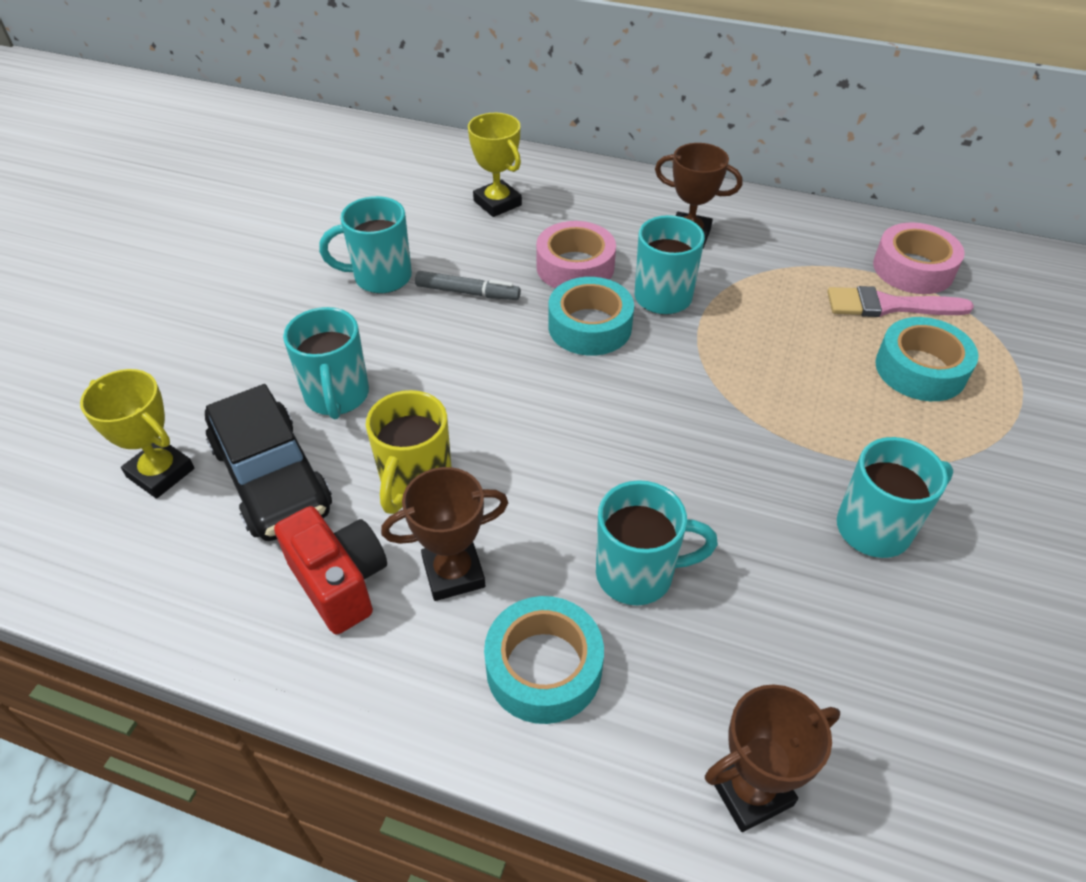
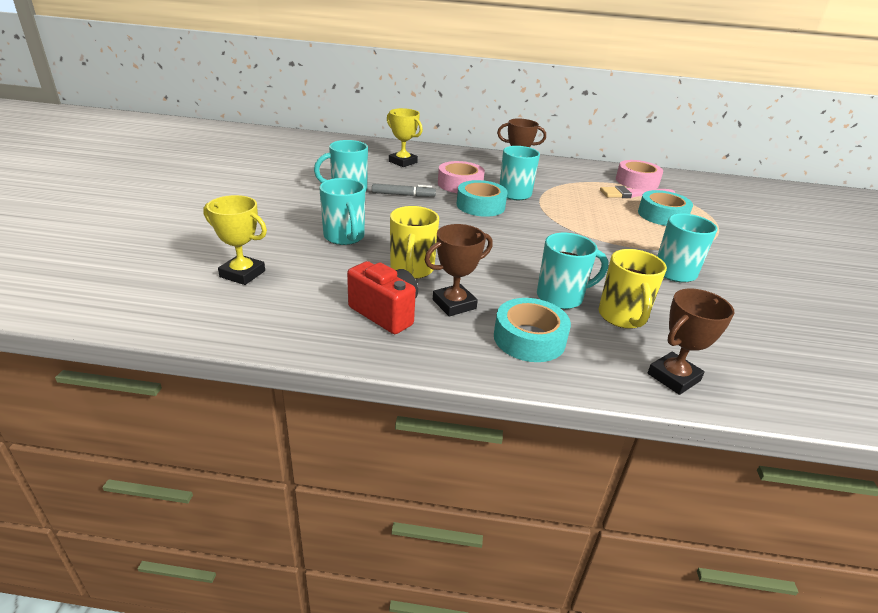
camera: 15 degrees left, 15 degrees down
(272, 478) = (319, 272): black car -> none
(724, 635) = (622, 317): none -> yellow mug

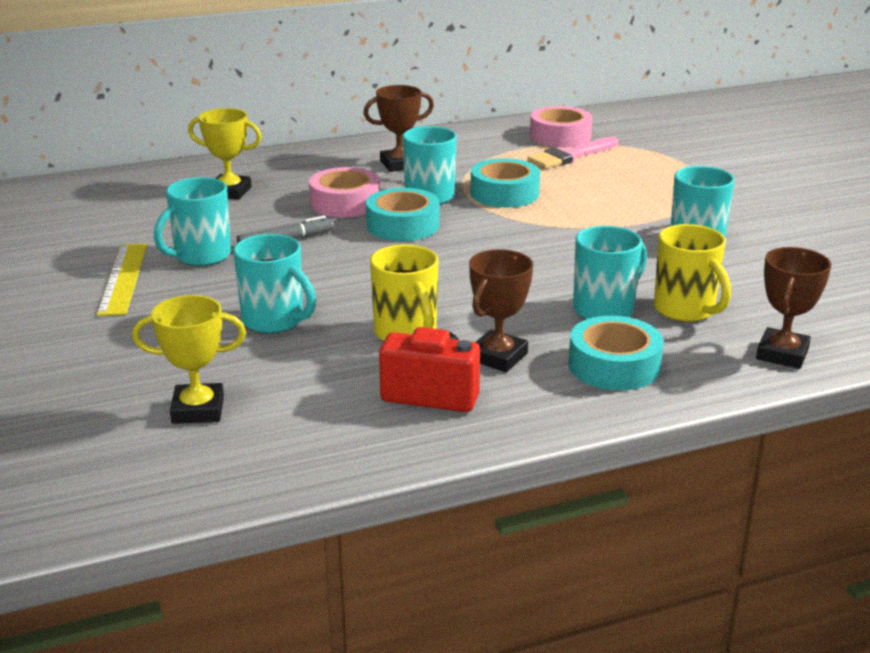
camera: 25 degrees left, 5 degrees down
(295, 190) = (123, 278): none -> yellow ruler
(662, 215) = (626, 175): turquoise tape -> turquoise tape (504, 193)

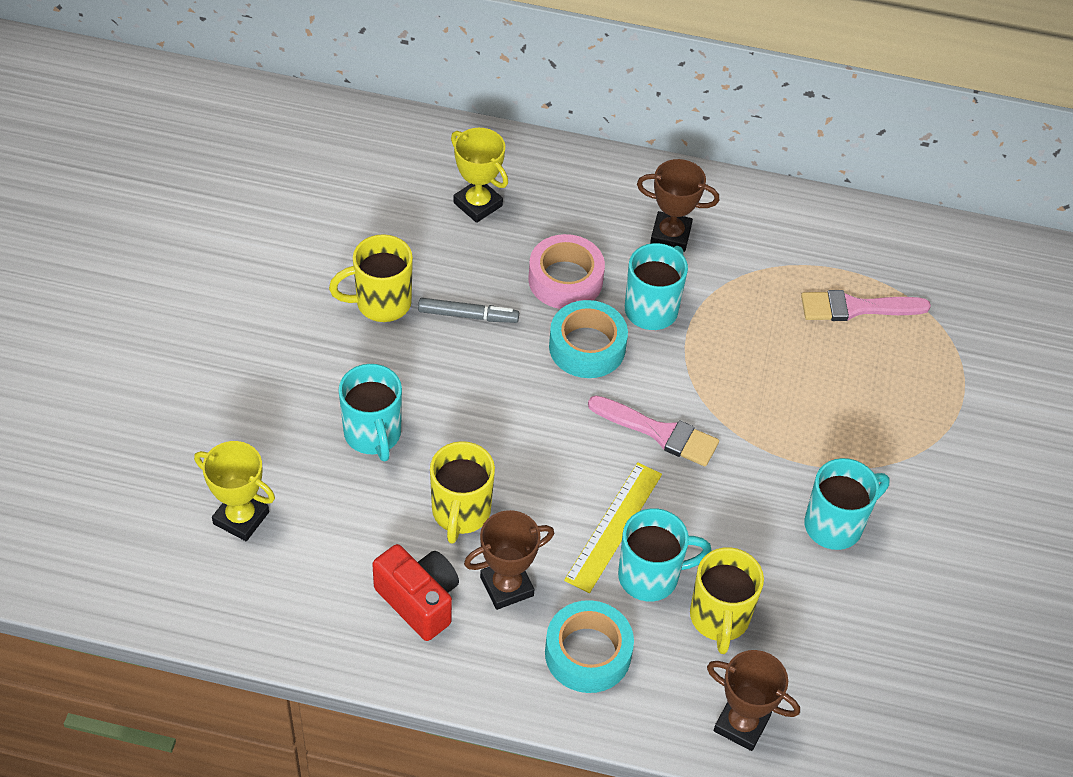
camera: 30 degrees right, 25 degrees up
(123, 278) = (299, 303): yellow ruler -> yellow ruler (614, 526)
(201, 256) = (381, 303): turquoise mug -> yellow mug
(504, 193) = (727, 343): turquoise tape -> none
(512, 244) = (658, 432): none -> pink brush
(560, 136) = (880, 264): pink tape -> none
(782, 354) = (741, 724): brown trophy -> brown trophy turned 60 degrees clockwise

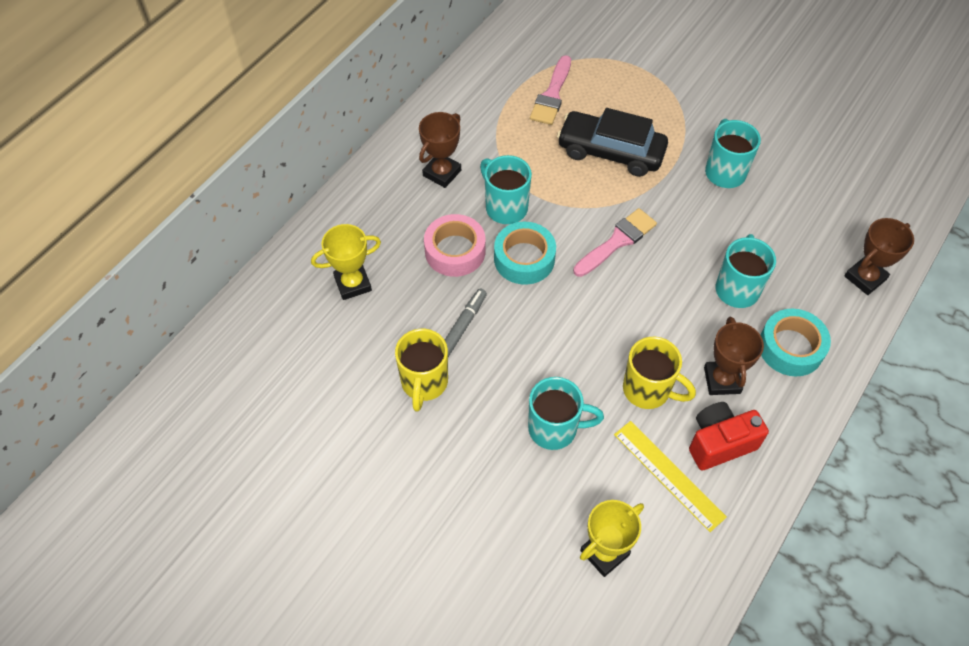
camera: 65 degrees left, 5 degrees up
(614, 526) = (689, 296): yellow ruler -> yellow ruler (668, 475)
(719, 618) = (781, 261): yellow mug -> none
(798, 392) = (610, 152): none -> black car

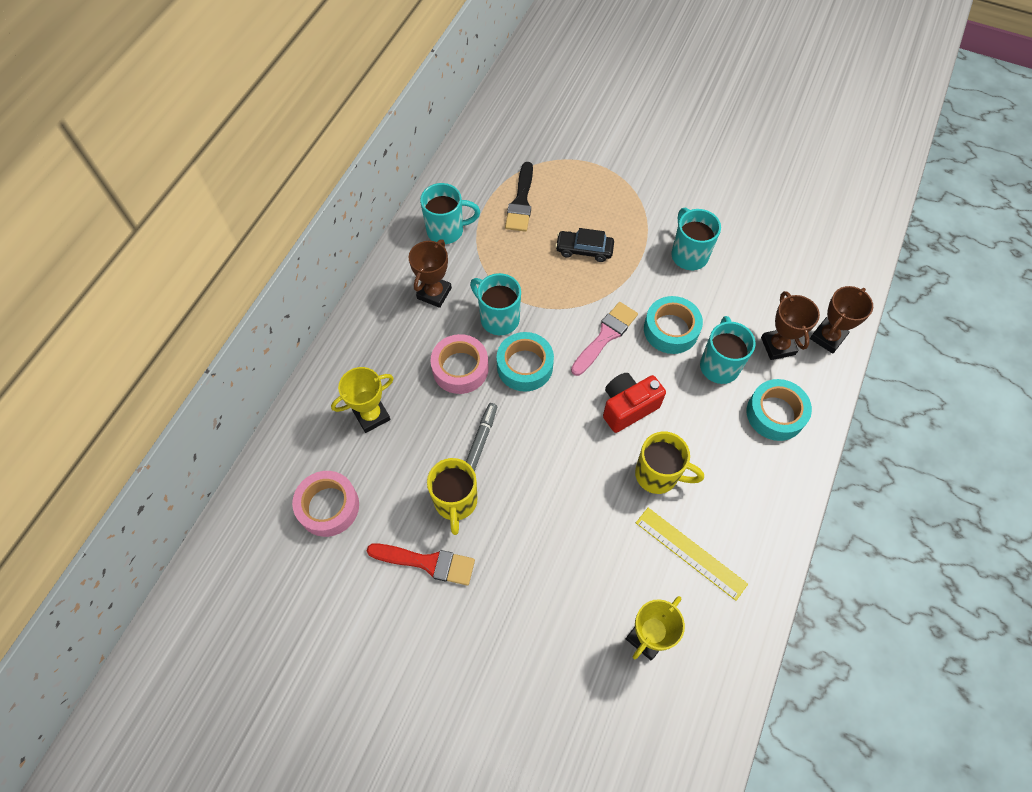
camera: 10 degrees left, 5 degrees up
(290, 366) = (328, 506): none -> pink tape
(382, 438) = (427, 562): none -> red brush
(552, 94) = (521, 201): pink brush -> black brush
(554, 429) = (582, 526): turquoise mug -> turquoise mug (447, 230)
(610, 152) = (584, 250): black car -> black car, size x0.59
(690, 245) = (671, 329): none -> turquoise tape
(719, 443) = (729, 515): red camera -> red camera (628, 407)
(722, 380) = (721, 455): brown trophy -> brown trophy (778, 346)

